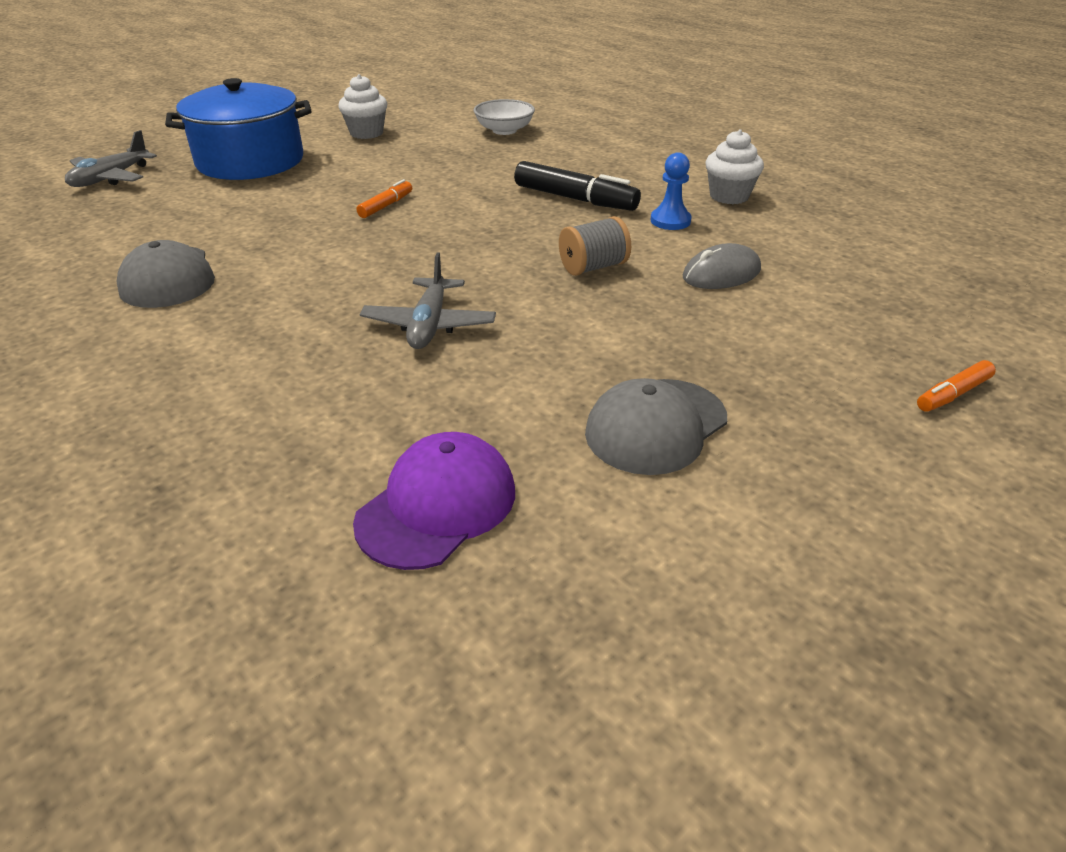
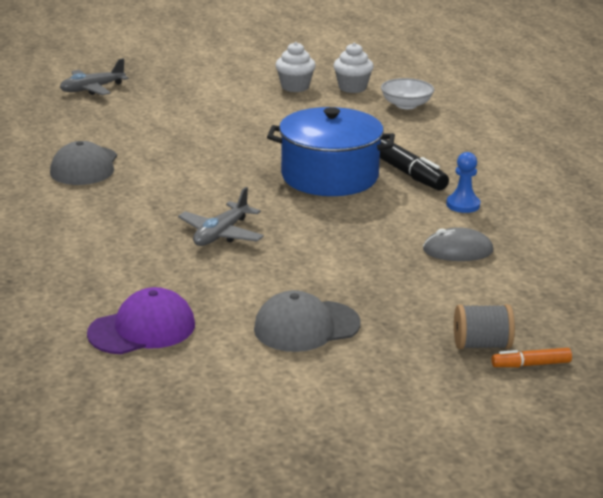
camera: 25 degrees right, 10 degrees down
(250, 161) = (193, 94): blue pot -> blue pot (329, 176)
(386, 206) = (261, 148): orange marker -> none
(593, 267) = (367, 224): grey spool -> grey spool (481, 345)
(729, 196) = (534, 196): white cupcake -> white cupcake (352, 88)

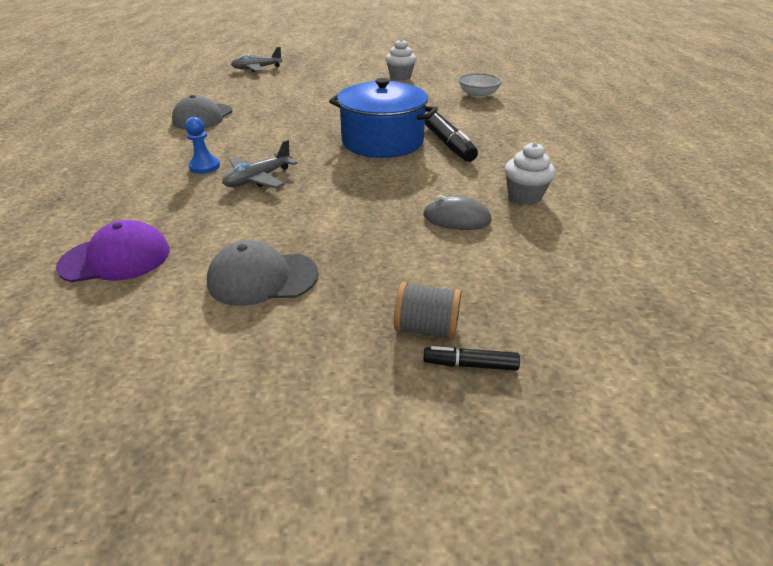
camera: 15 degrees right, 10 degrees up
(352, 88) = (443, 80): white cupcake -> white cupcake (524, 196)
(463, 205) = (484, 176): blue pawn -> blue pawn (204, 167)
(530, 364) = (470, 364): orange marker -> black marker

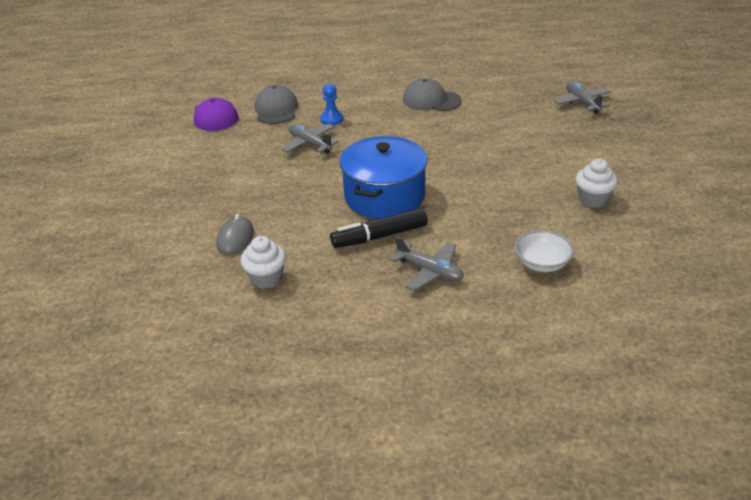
camera: 90 degrees right, 0 degrees up
(262, 278) = (182, 164): grey cap -> grey cap (276, 109)
(426, 328) = (116, 224): grey spool -> none
(470, 364) = (81, 240): black marker -> none
(496, 127) = (430, 271): none -> grey plane

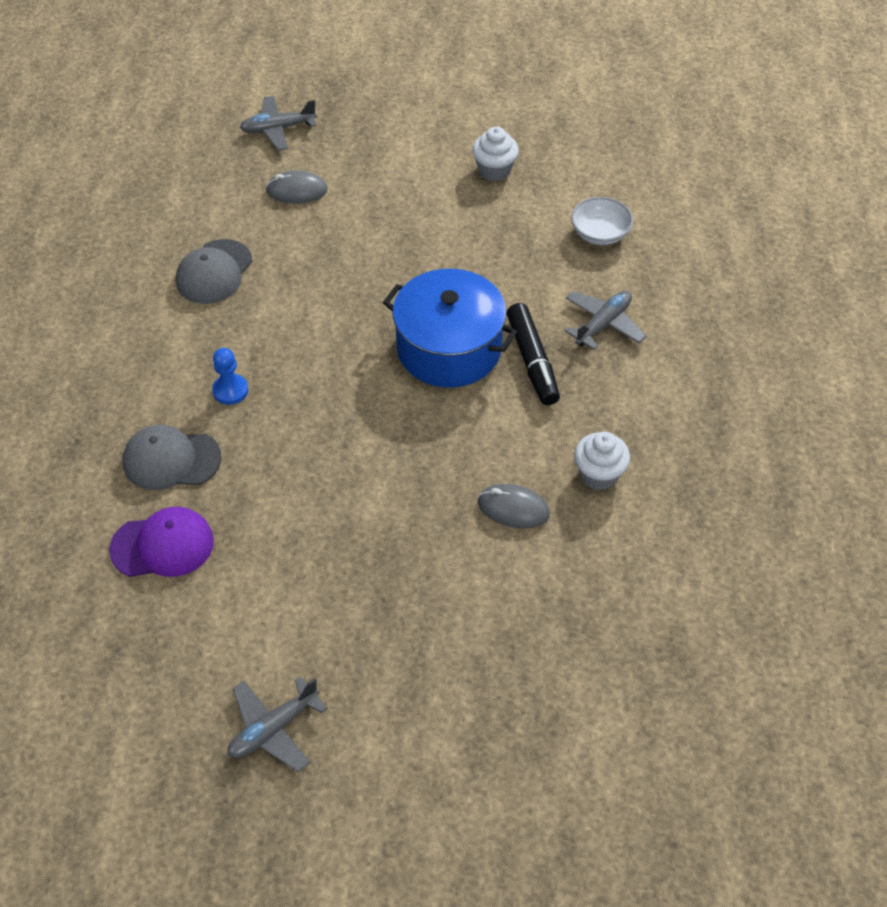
camera: 85 degrees left, 15 degrees up
(310, 144) = (295, 420): grey plane -> grey plane (273, 729)
(521, 118) = (297, 191): none -> grey mouse

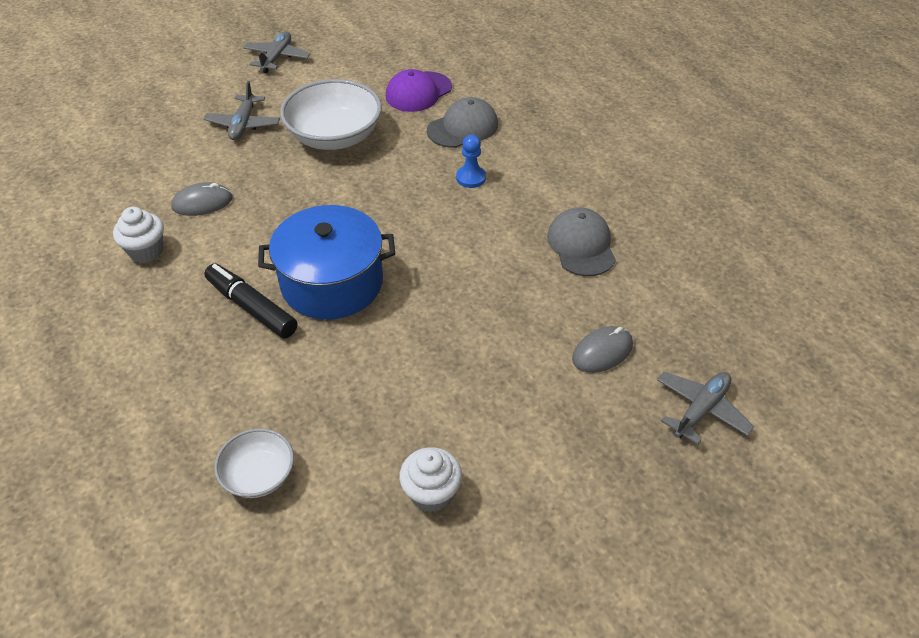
camera: 145 degrees right, 5 degrees down
(314, 527) = (334, 136): none -> white bowl
(603, 324) = (203, 373): grey plane -> grey plane (243, 124)

